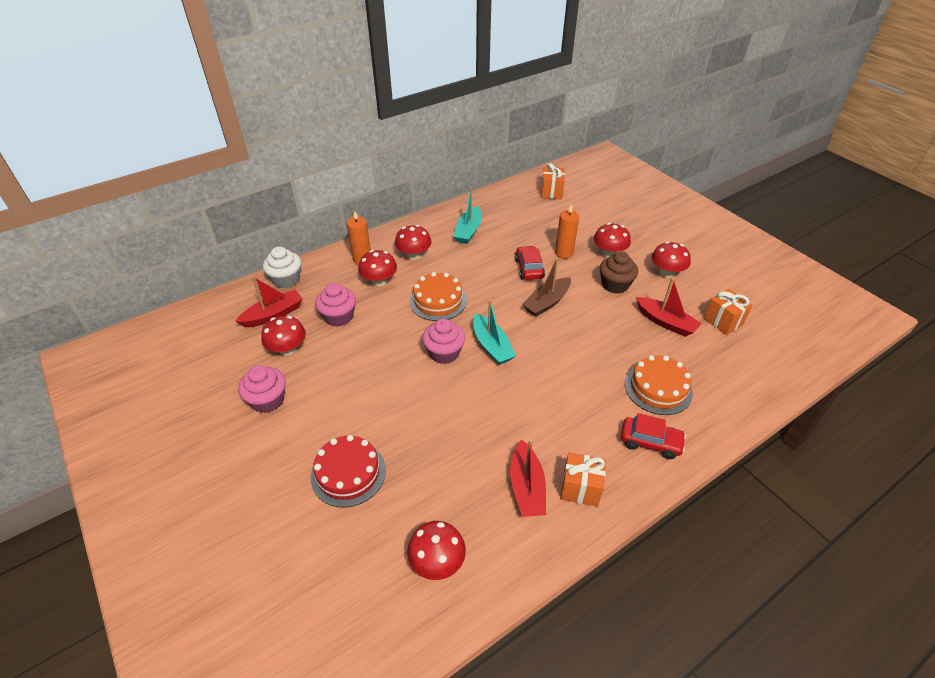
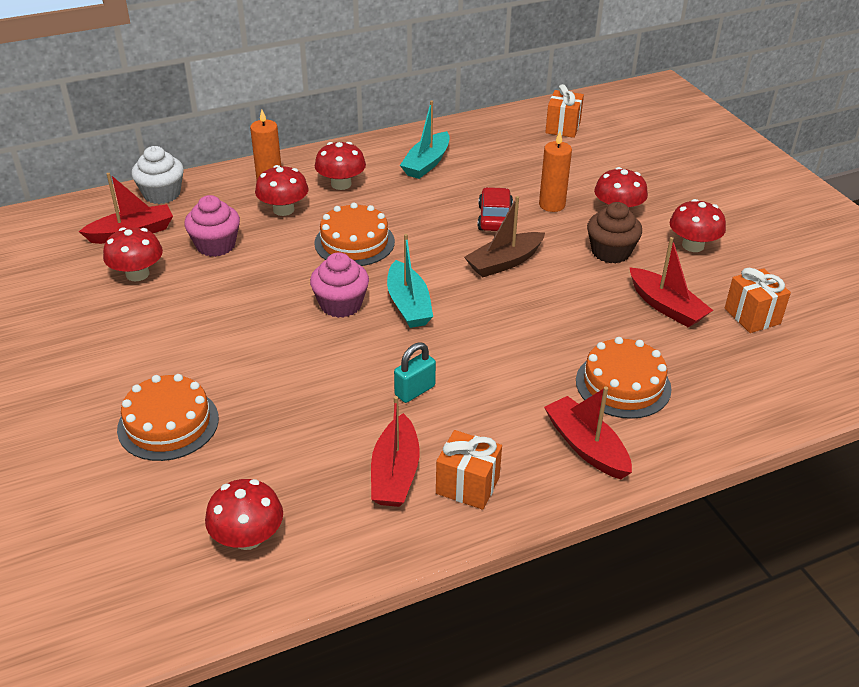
camera: 10 degrees right, 5 degrees down
(268, 400) = (93, 329): pink cupcake -> none
(348, 473) = (168, 423): red cake -> orange cake
(518, 416) = (415, 391): none -> turquoise padlock
(650, 442) = (586, 446): red car -> red boat

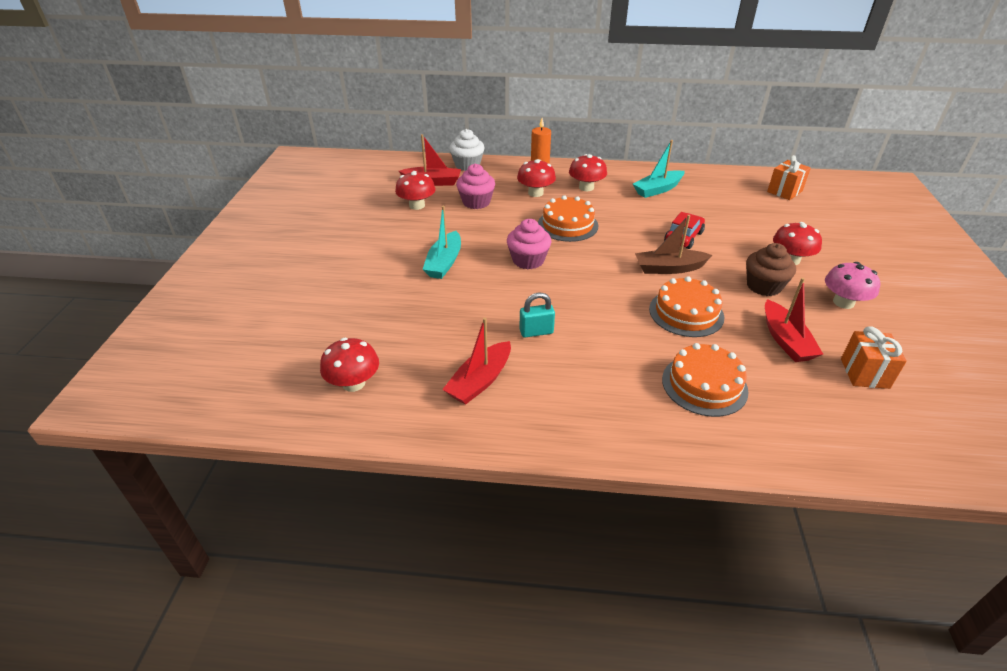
camera: 30 degrees right, 0 degrees up
(168, 423) = (364, 296): orange cake -> orange cake (686, 313)
(408, 304) = (575, 275): turquoise boat -> turquoise boat (444, 263)
(467, 486) = (525, 410): orange gift -> none
(552, 205) = (737, 240): orange candle -> none
(586, 446) = (639, 419): red boat -> none
(693, 245) = (843, 302): red mushroom -> pink mushroom

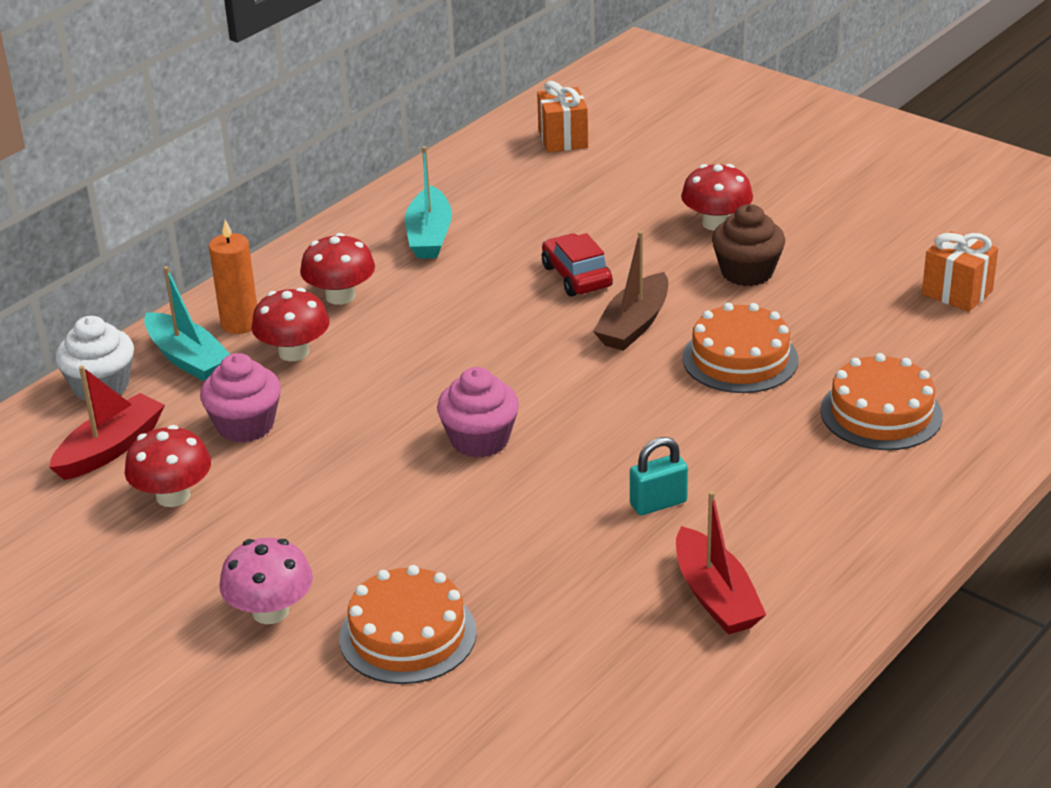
camera: 55 degrees left, 5 degrees down
(353, 383) = (611, 725): red mushroom -> none
(444, 263) = (393, 528): turquoise boat -> turquoise boat (188, 359)
(536, 332) = (658, 503): turquoise padlock -> turquoise padlock turned 45 degrees clockwise
(567, 225) = (427, 362): orange cake -> orange cake (408, 635)
(785, 340) = (858, 313): red boat -> none
(843, 302) = (832, 235): pink mushroom -> pink mushroom (270, 611)

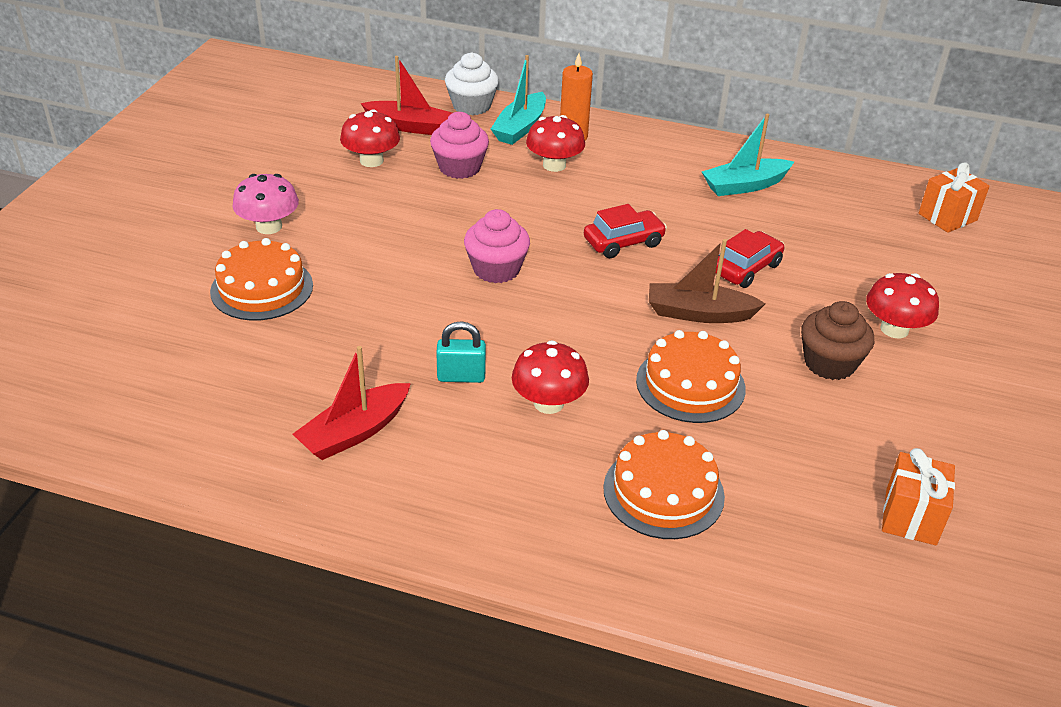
camera: 65 degrees right, 5 degrees up
(340, 296) = (635, 167): red mushroom -> red mushroom (548, 403)
(483, 341) = (623, 242): none -> red car
(658, 503) = (461, 376): turquoise padlock -> turquoise padlock turned 45 degrees counterclockwise

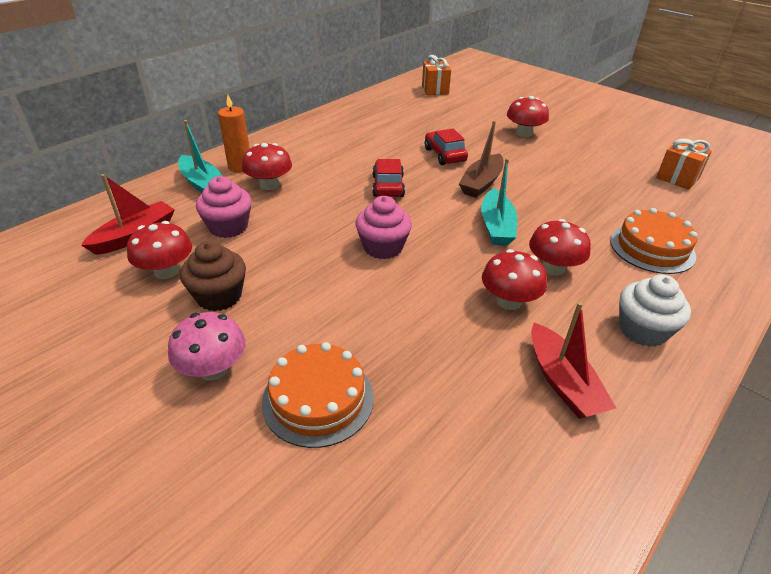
camera: 65 degrees left, 0 degrees up
(461, 376) = (509, 301): turquoise padlock -> red mushroom
(471, 106) = (143, 196): white cupcake -> white cupcake (642, 330)
(690, 384) = (551, 207): orange cake -> none
(744, 186) = (359, 129): turquoise boat -> turquoise boat (496, 226)
(829, 363) = (546, 159): brown cupcake -> brown cupcake (219, 296)

